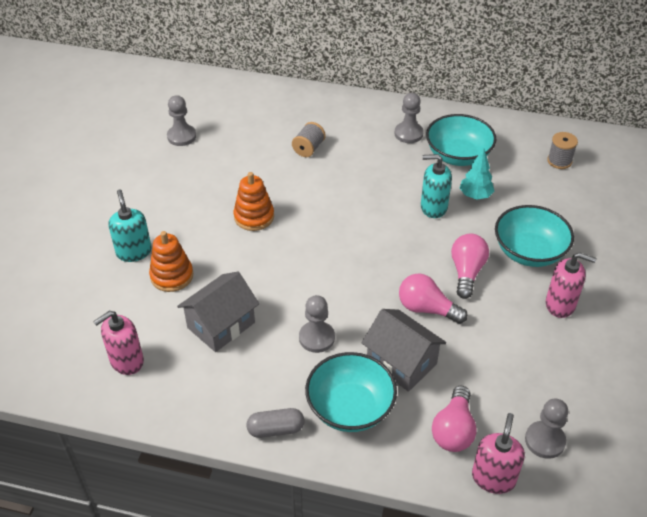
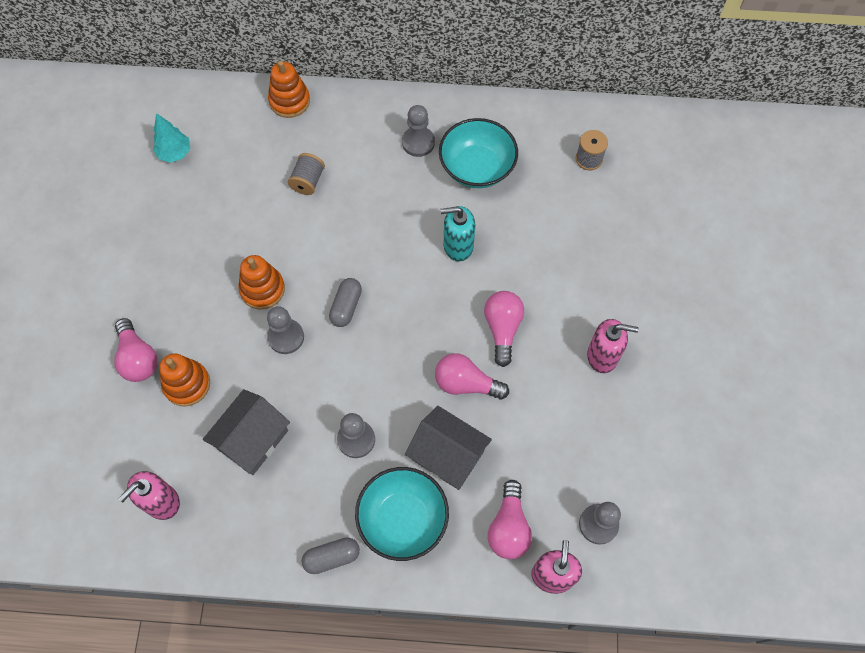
camera: 10 degrees left, 20 degrees up
(134, 252) = (138, 358): turquoise soap dispenser -> pink light bulb
(181, 136) = (158, 184): grey pawn -> grey pawn (286, 337)
(303, 95) = (289, 101): none -> orange stacking toy
(326, 238) = (346, 307): none -> grey capsule
(475, 195) = (501, 222): turquoise tree -> turquoise tree (175, 153)
(529, 252) = (565, 292): turquoise bowl -> none

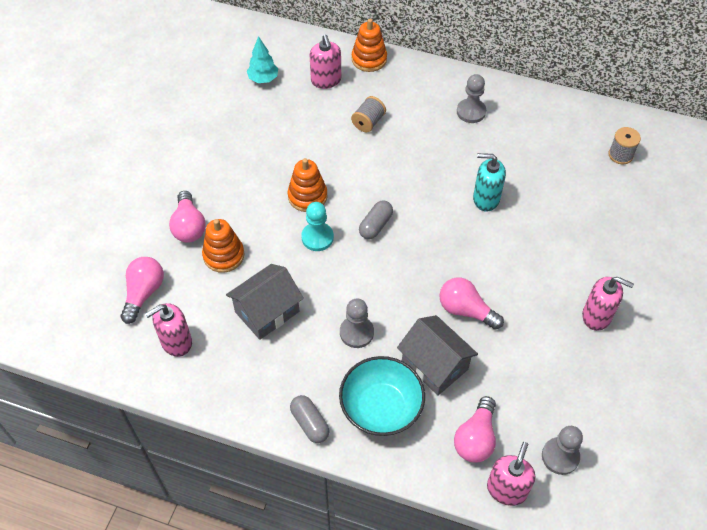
camera: 15 degrees right, 10 degrees down
(247, 139) = (326, 80): none -> pink soap dispenser
(286, 337) = (317, 237): grey pawn -> turquoise pawn
(331, 557) = (310, 423): grey capsule -> grey capsule turned 60 degrees clockwise
(477, 167) = (518, 141): turquoise bowl -> none
(502, 329) = (509, 273): pink light bulb -> pink light bulb (144, 293)

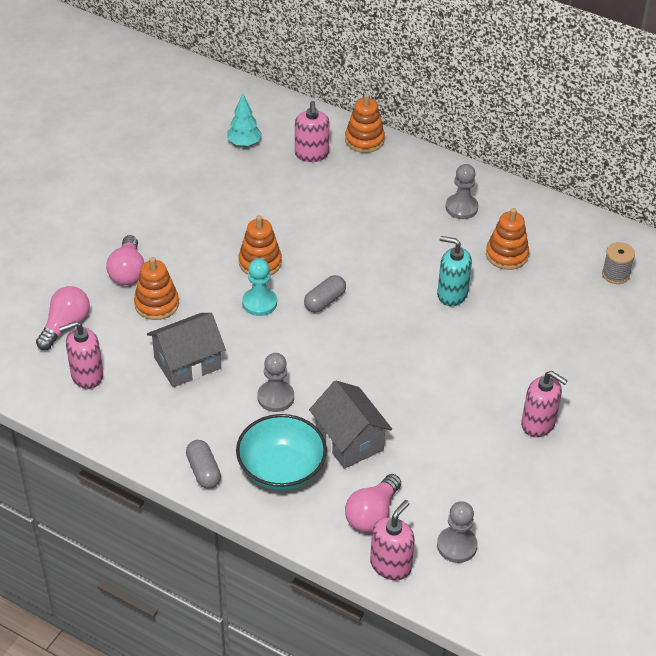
camera: 10 degrees right, 10 degrees down
(368, 122) = (346, 201): grey spool -> none
(465, 310) = (397, 395): pink light bulb -> none
(522, 151) = (506, 255): none -> orange stacking toy

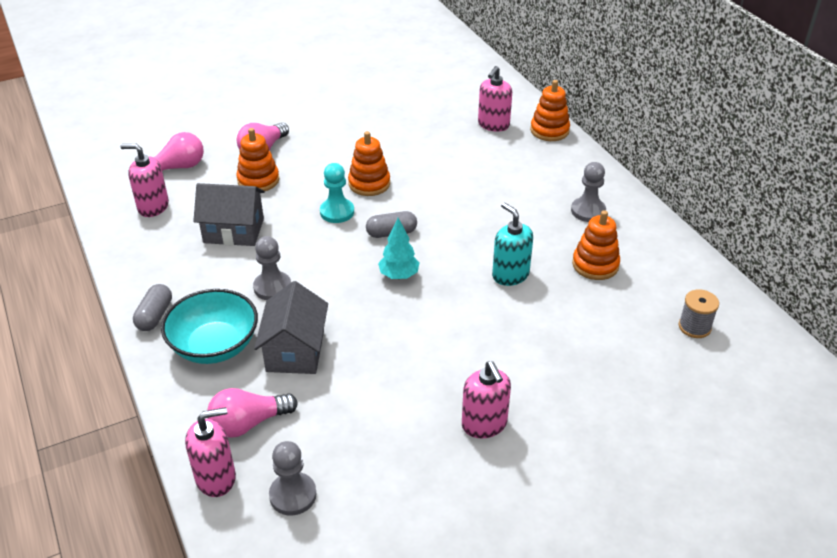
camera: 35 degrees right, 5 degrees down
(244, 143) = (446, 99): turquoise tree -> turquoise tree (399, 275)

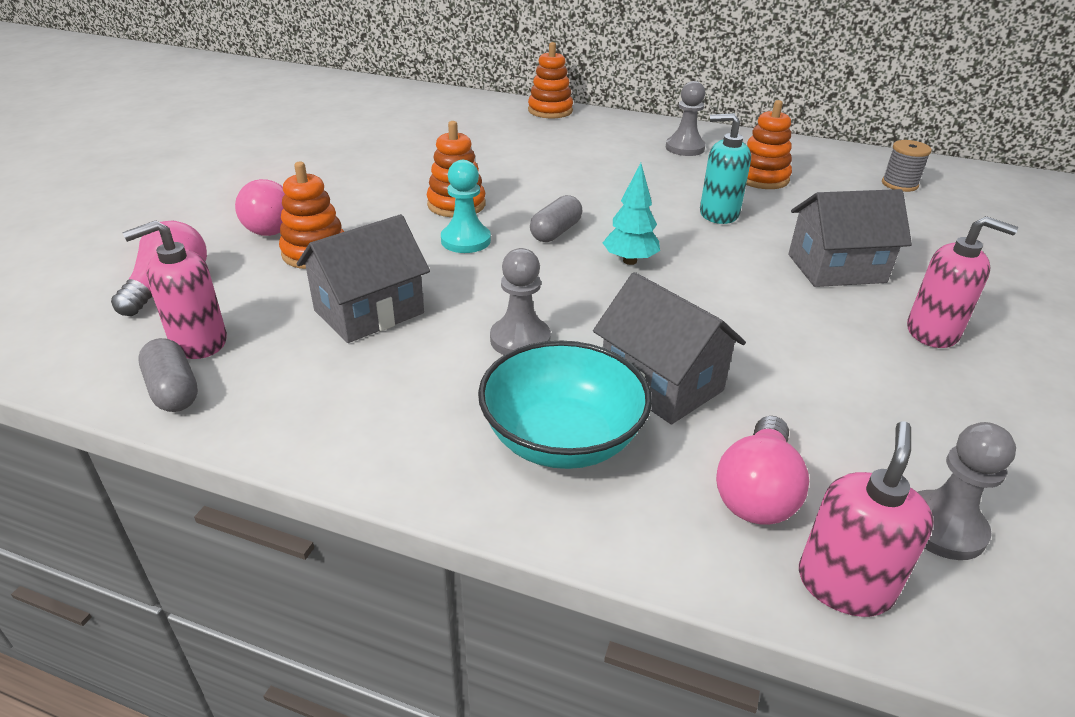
camera: 45 degrees left, 5 degrees down
(155, 316) = (418, 458): grey capsule -> grey capsule (173, 390)
(493, 125) = (494, 122): pink soap dispenser -> none
(510, 354) = (836, 268): none -> grey house

